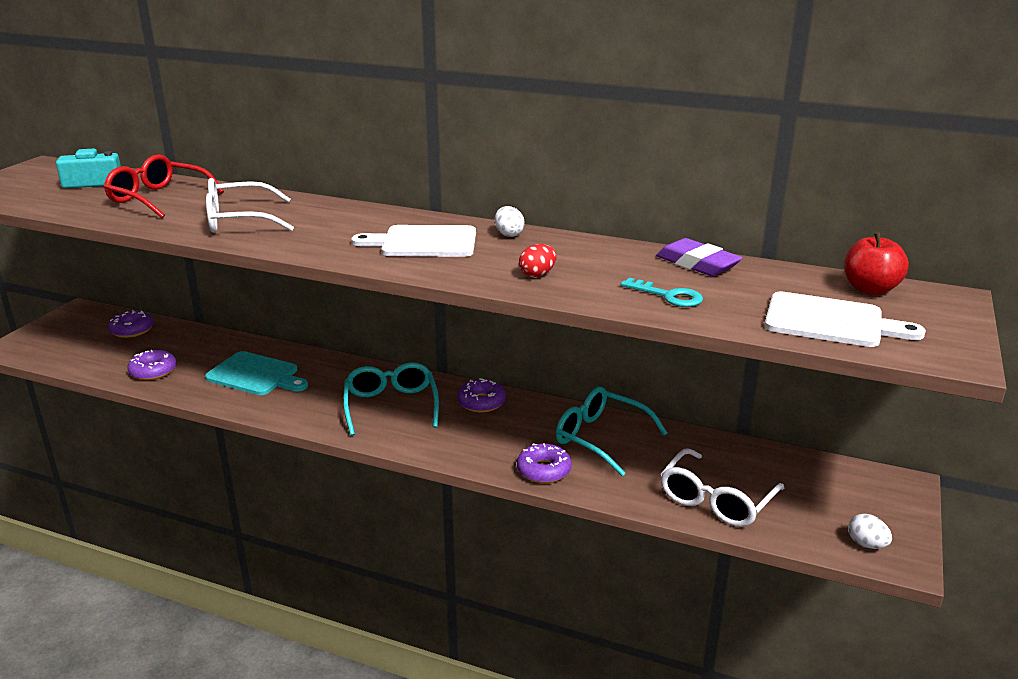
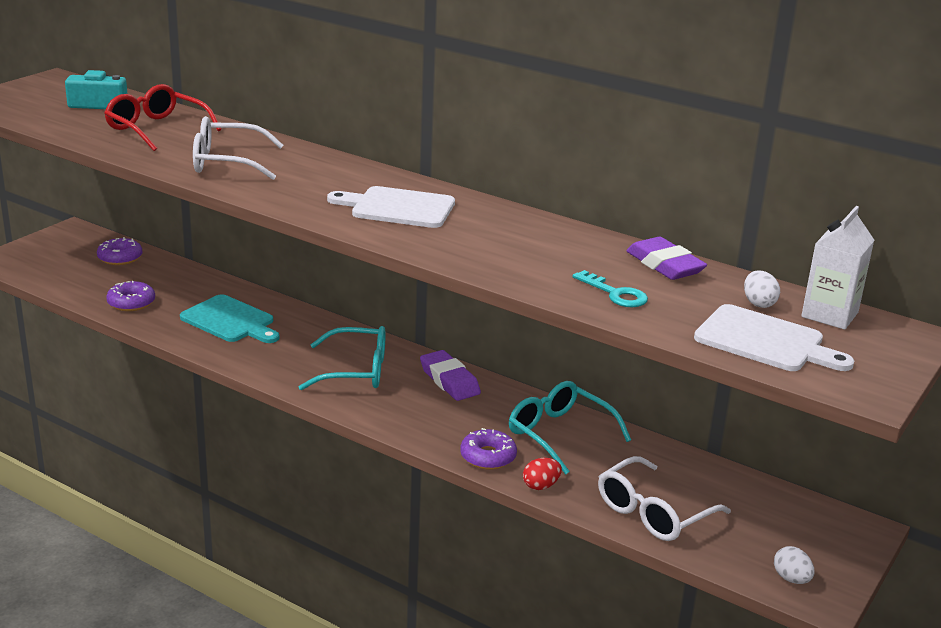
camera: 10 degrees right, 0 degrees up
(391, 406) = (356, 371): turquoise glasses -> turquoise glasses turned 90 degrees clockwise
(481, 402) = (449, 381): purple donut -> purple eraser
(509, 234) = (487, 209): white egg -> white egg (758, 303)
(537, 274) = (495, 255): red egg -> red egg (541, 486)
(870, 289) = (829, 315): red apple -> white carton

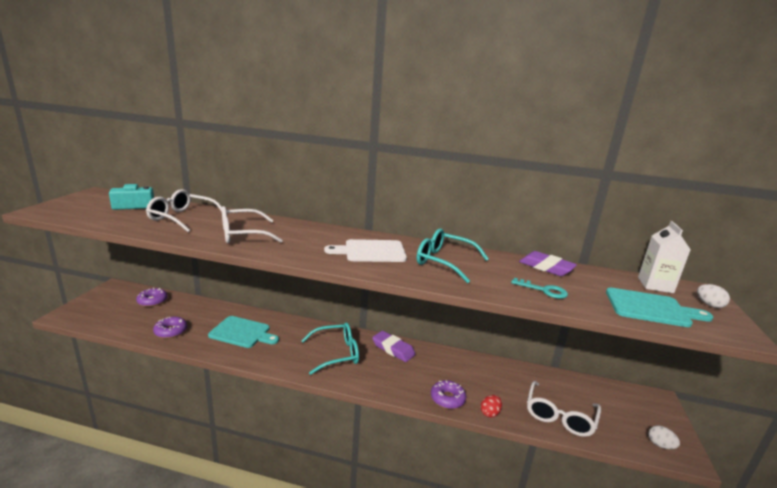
camera: 20 degrees left, 5 degrees down
(156, 129) = (182, 218): red glasses -> white glasses
(559, 434) = (474, 373): turquoise glasses -> turquoise glasses (444, 262)
(758, 303) = (617, 284): white egg -> white egg (709, 305)
(765, 341) = (651, 308): white cutting board -> turquoise cutting board

